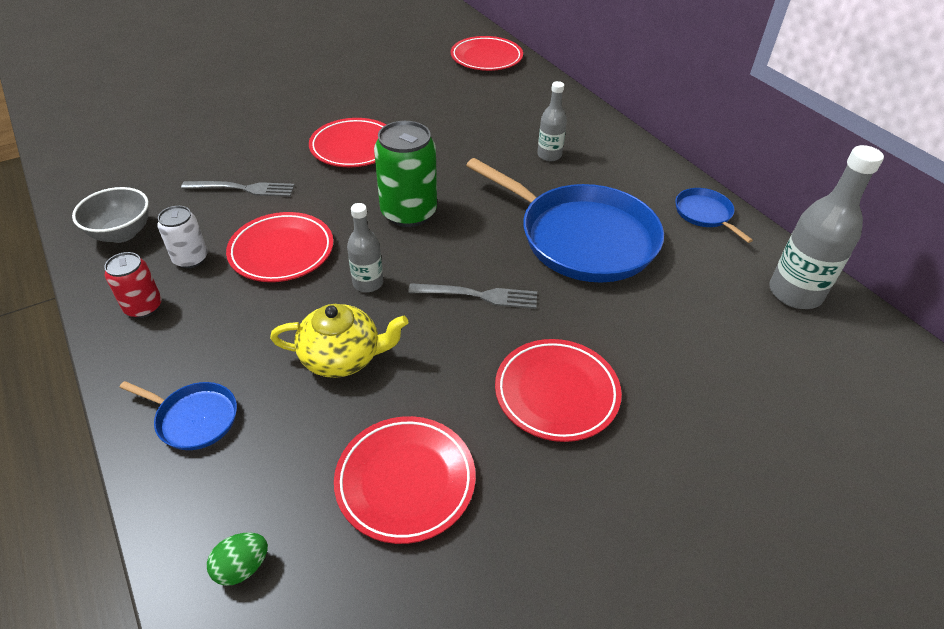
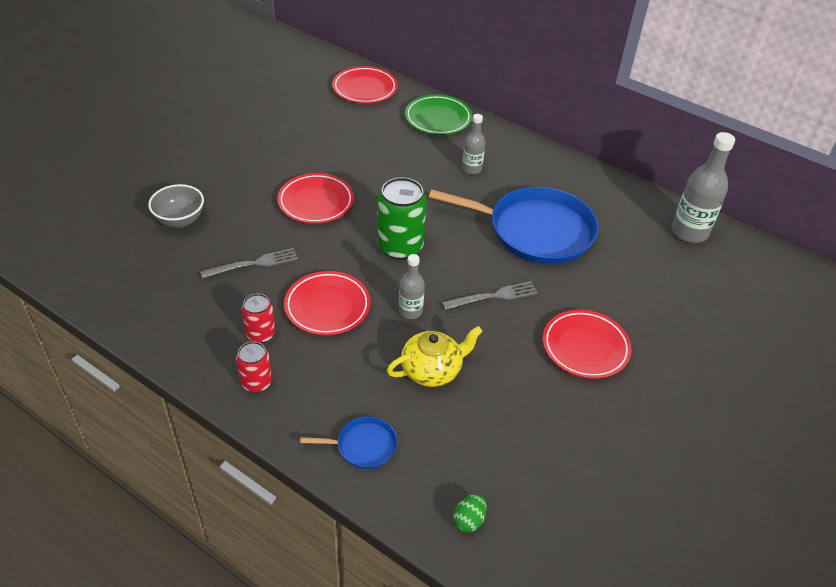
camera: 25 degrees left, 0 degrees up
(122, 233) = (185, 331): grey bowl -> grey bowl (180, 220)
(190, 259) = (260, 334): white can -> red can
(405, 481) = (530, 434): red plate -> none
(545, 100) = (438, 118): none -> green plate
(705, 214) = (605, 188): blue pan -> none

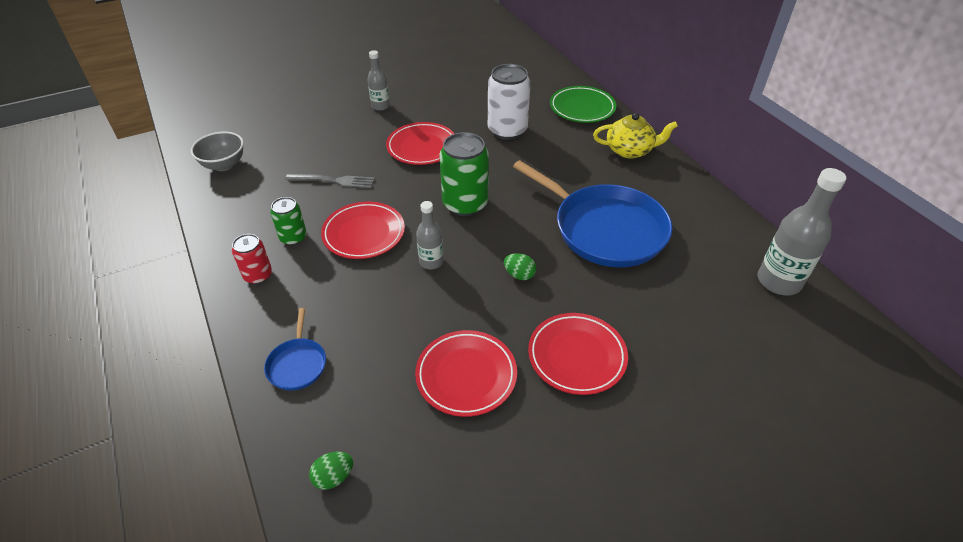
camera: 30 degrees right, 0 degrees up
(180, 220) = (306, 131): grey bowl -> grey bowl (224, 165)
(260, 334) = (293, 237): red can -> green can
(363, 446) = (297, 364): blue pan -> blue pan turned 60 degrees clockwise
(365, 89) = (534, 70): red plate -> red plate (466, 375)
(385, 161) = (507, 130): none -> white can
(432, 370) = (410, 321): yellow teapot -> yellow teapot (630, 150)
(471, 169) = (582, 157): grey bottle -> grey bottle (380, 106)
(494, 296) = (519, 275): grey fork -> green egg

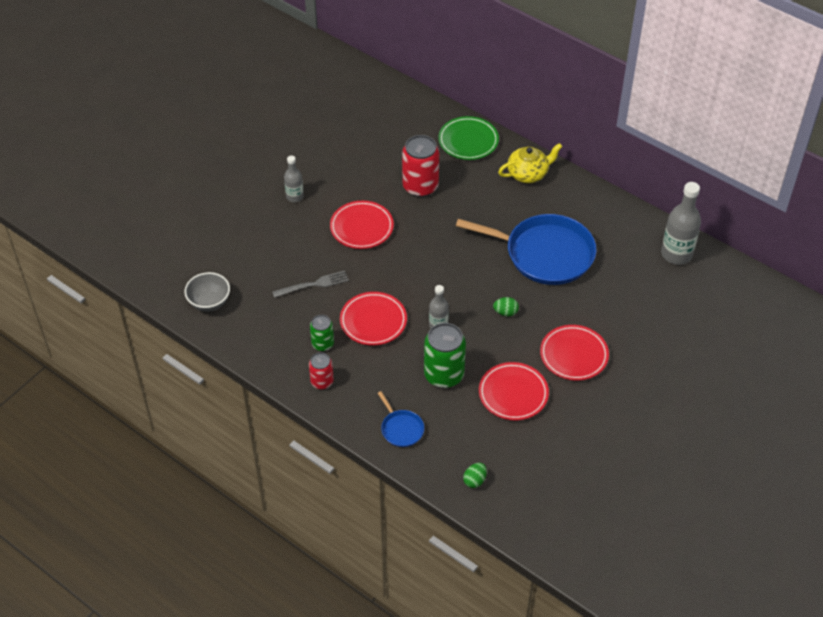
camera: 25 degrees left, 5 degrees up
(465, 204) = (431, 269): green can -> green can (444, 375)
(507, 130) = (420, 186): white can -> red can

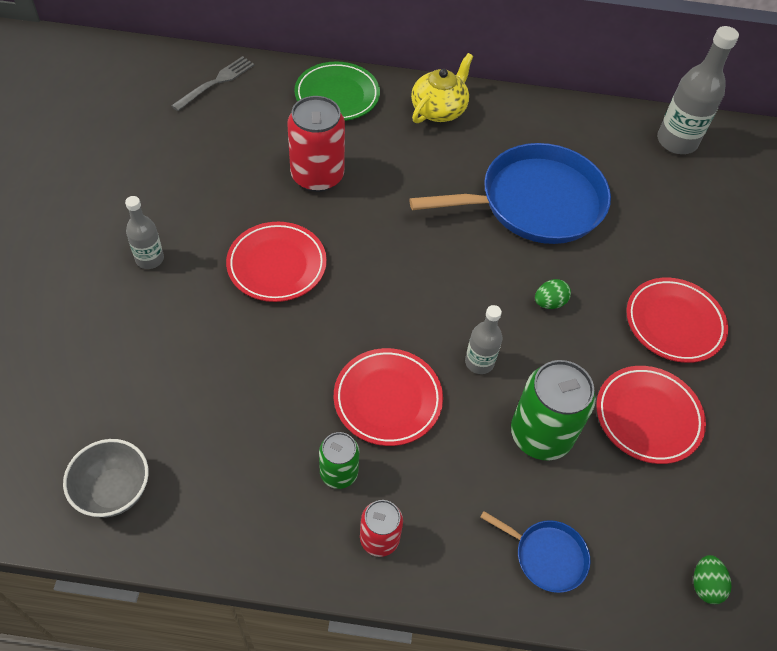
camera: 35 degrees left, 5 degrees up
(314, 284) = (263, 381): grey fork -> grey fork (216, 82)

